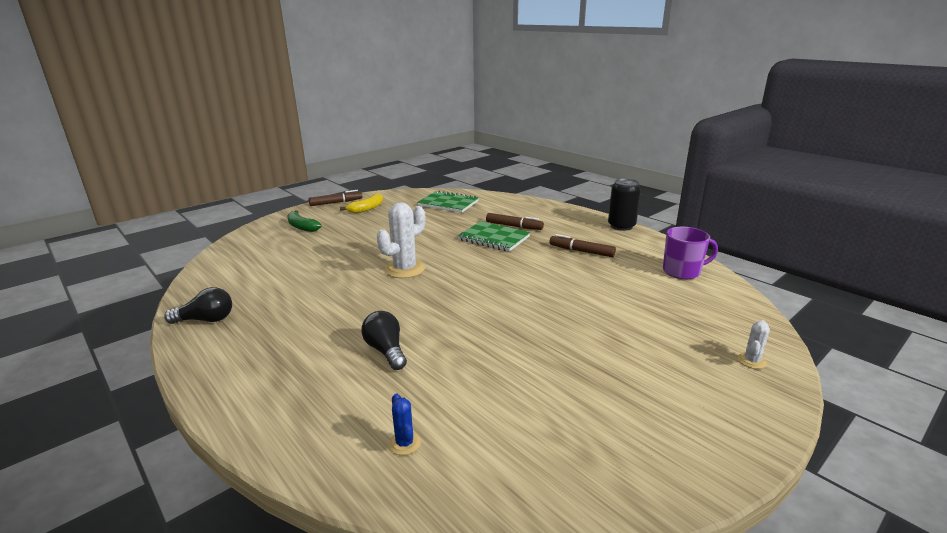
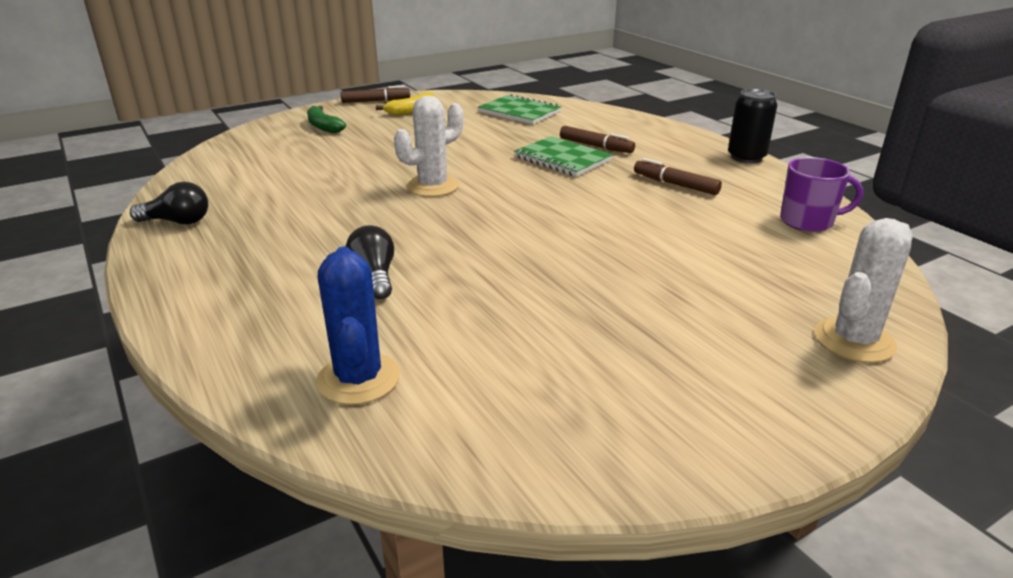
camera: 10 degrees right, 5 degrees up
(404, 443) = (358, 379): blue cactus -> blue cactus, size x2.08
(751, 361) = (854, 340): white cactus -> white cactus, size x2.08

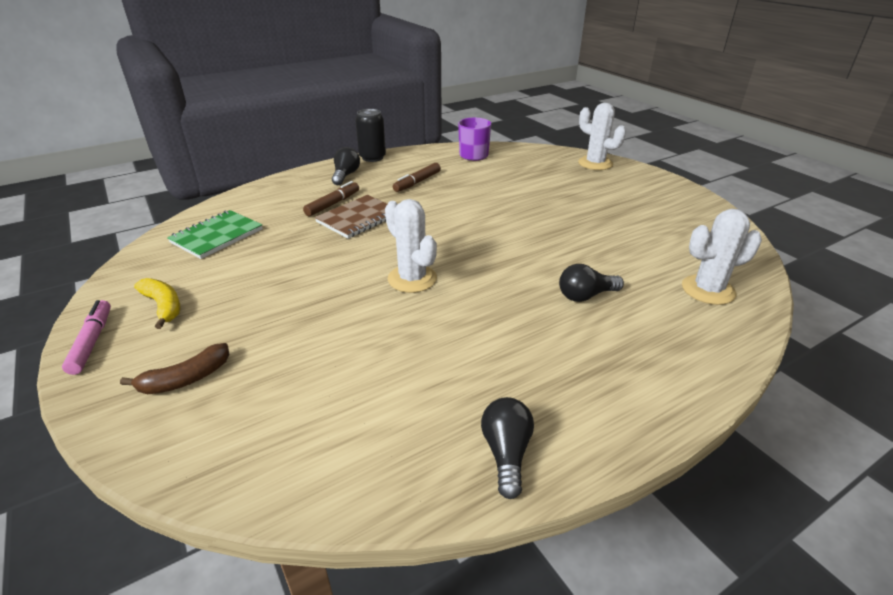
camera: 90 degrees left, 5 degrees up
(323, 126) = (186, 379): green banana -> brown banana
(358, 379) = (708, 290): blue cactus -> white cactus
(376, 101) = (92, 341): brown marker -> pink marker
(562, 159) = (358, 218): green notebook -> brown notebook
(678, 147) = (345, 175): none -> black light bulb

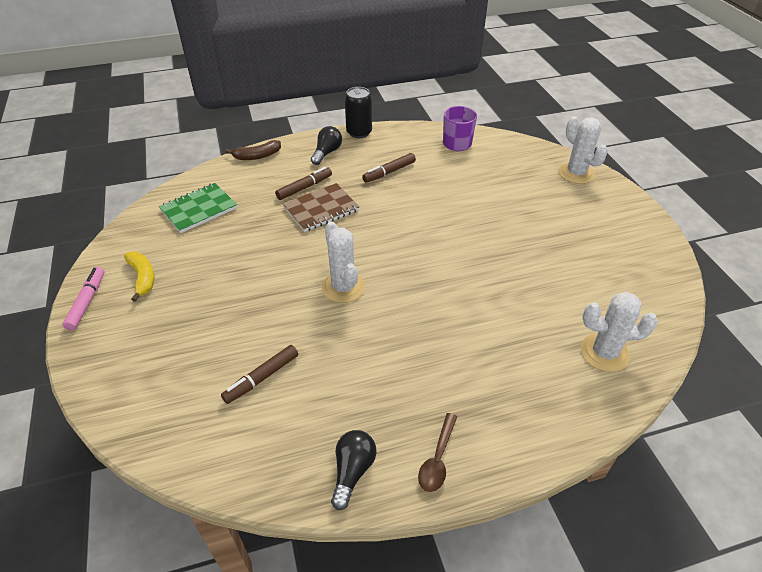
camera: 15 degrees right, 10 degrees up
(186, 379) = (144, 351): brown banana -> brown banana (257, 156)
(351, 379) = (262, 378): none -> brown marker
(585, 295) = (486, 336): black light bulb -> none
(598, 418) = (437, 459): none -> brown spoon

